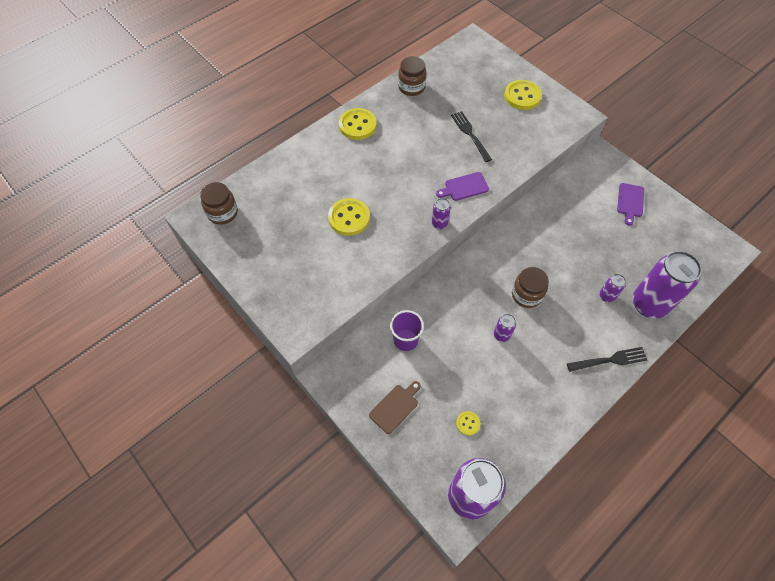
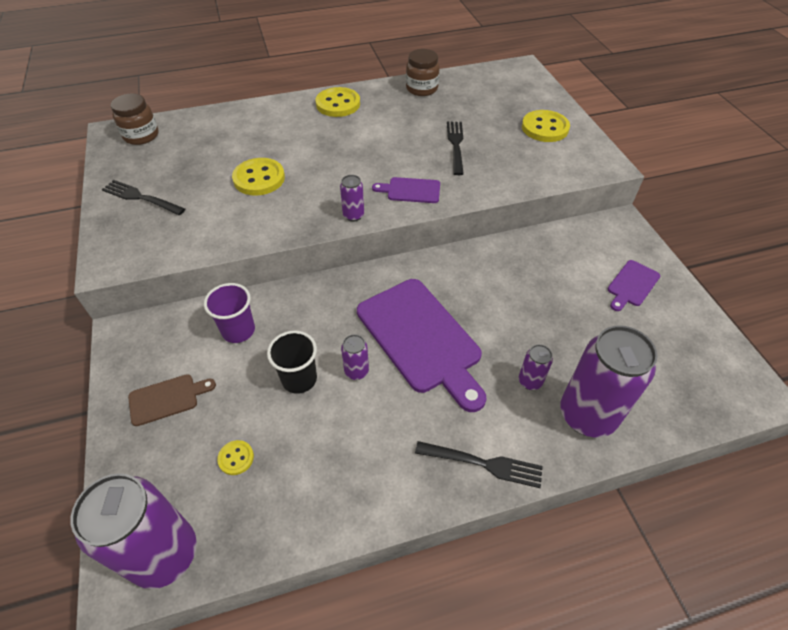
camera: 25 degrees right, 10 degrees down
(272, 269) = (140, 197): none -> black fork
(469, 356) = (299, 379): none -> black cup
(526, 295) = (421, 339): brown jar -> purple cutting board

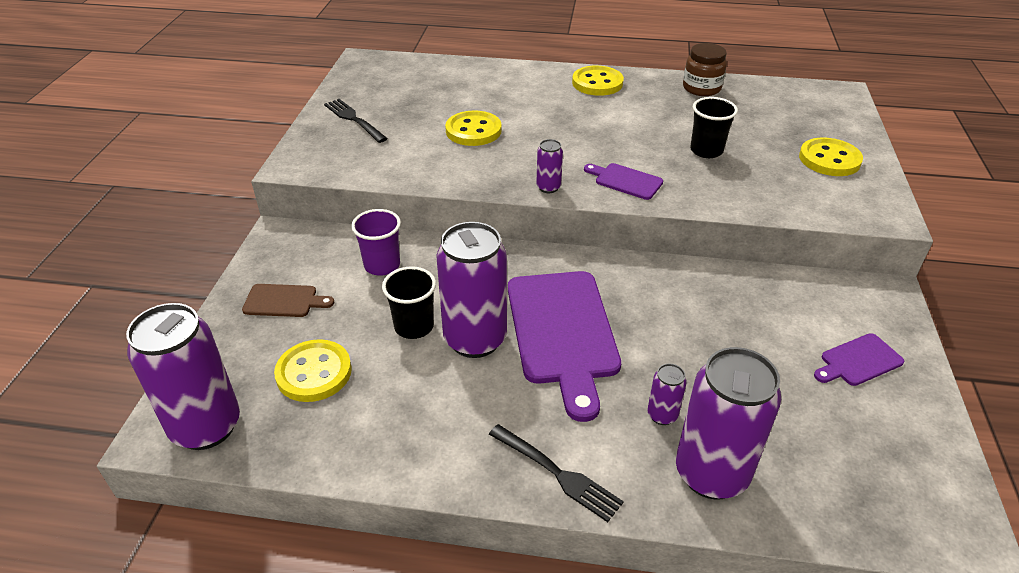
camera: 25 degrees right, 10 degrees down
(141, 136) = (386, 68): brown jar -> none
(236, 458) = (314, 373): yellow button -> yellow button, size x1.98
(356, 371) = (475, 339): purple can -> purple can, size x2.24
(456, 145) = (706, 150): black fork -> black cup

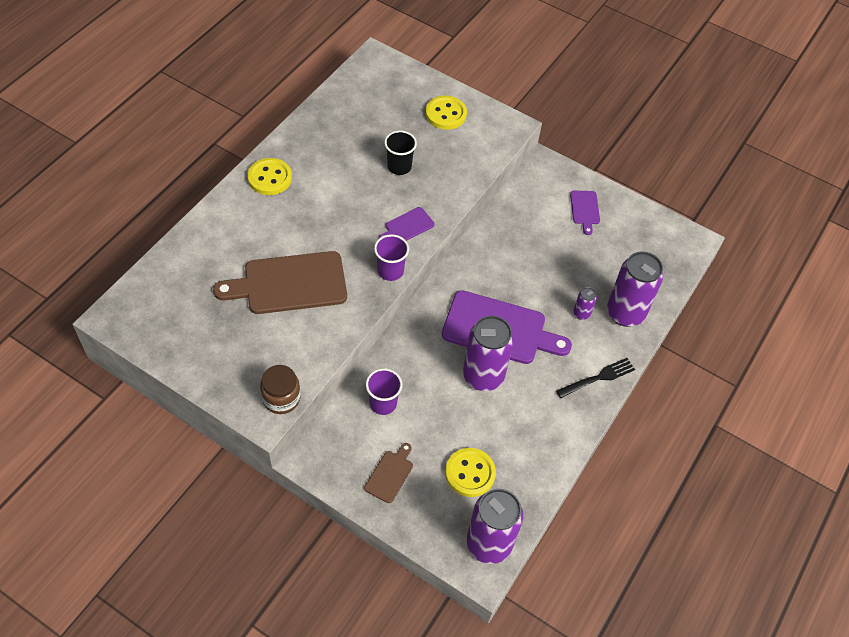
camera: 70 degrees left, 15 degrees up
(353, 119) = (218, 356): black fork -> none
(414, 326) = (455, 405): black cup -> none
(473, 131) = (289, 284): yellow button -> brown cutting board
(548, 187) = (390, 271): purple can -> purple cup
(701, 88) = (320, 124): brown jar -> brown jar (281, 398)

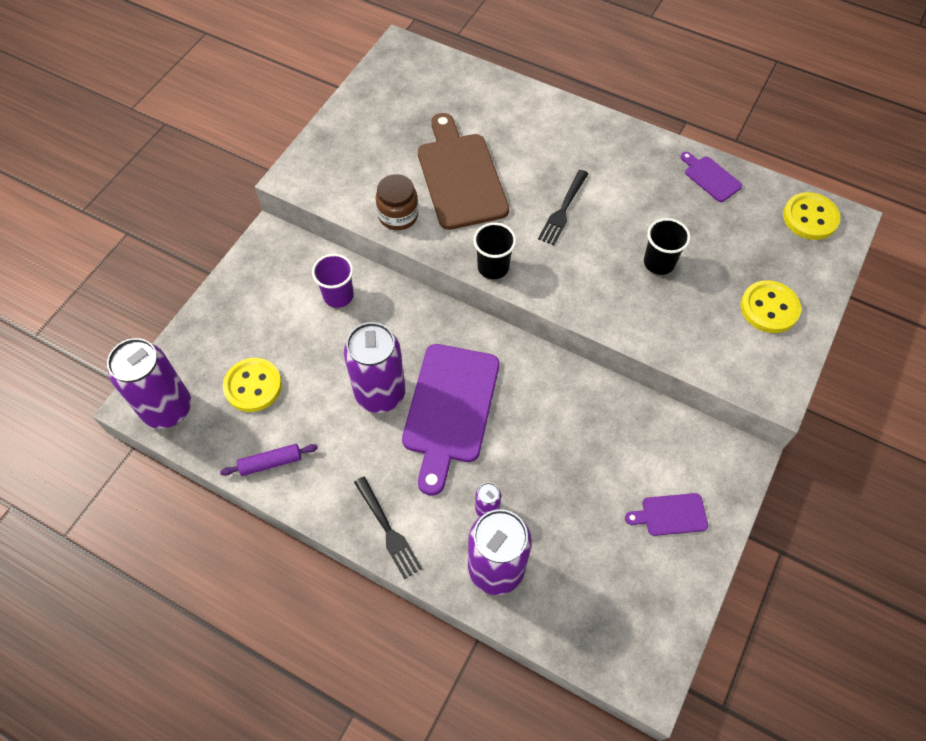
camera: 90 degrees right, 5 degrees up
(270, 178) = (606, 141): yellow button -> yellow button (810, 218)
(281, 398) = (315, 187): brown jar -> brown jar (398, 216)
(339, 217) = (563, 210): none -> black fork
(390, 271) = (493, 267): purple cup -> black cup
(390, 474) = (253, 310): brown cutting board -> none
(407, 226) = (564, 279): purple cutting board -> purple cutting board (710, 177)
(542, 459) = (271, 462): none -> purple rolling pin

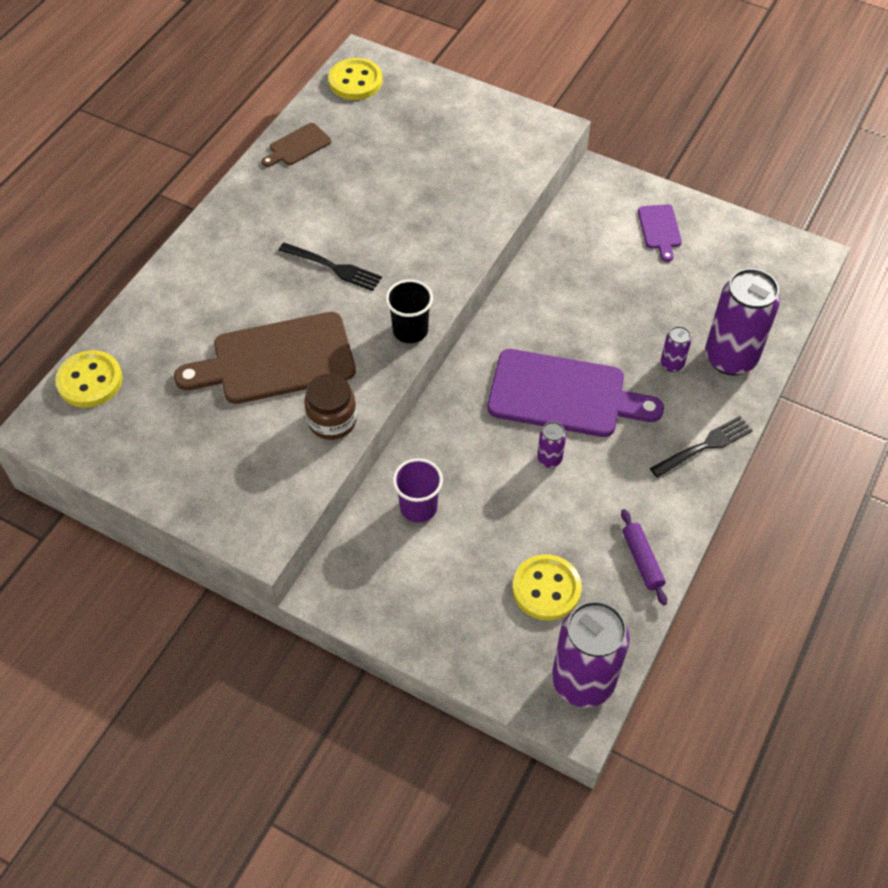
camera: 90 degrees left, 5 degrees down
(380, 394) = (549, 459): purple can -> purple can, size x0.45
(659, 263) = (407, 195): black cup -> none
(710, 177) = (297, 146): purple cutting board -> brown cutting board
(769, 308) = (462, 122): yellow button -> yellow button (90, 381)

